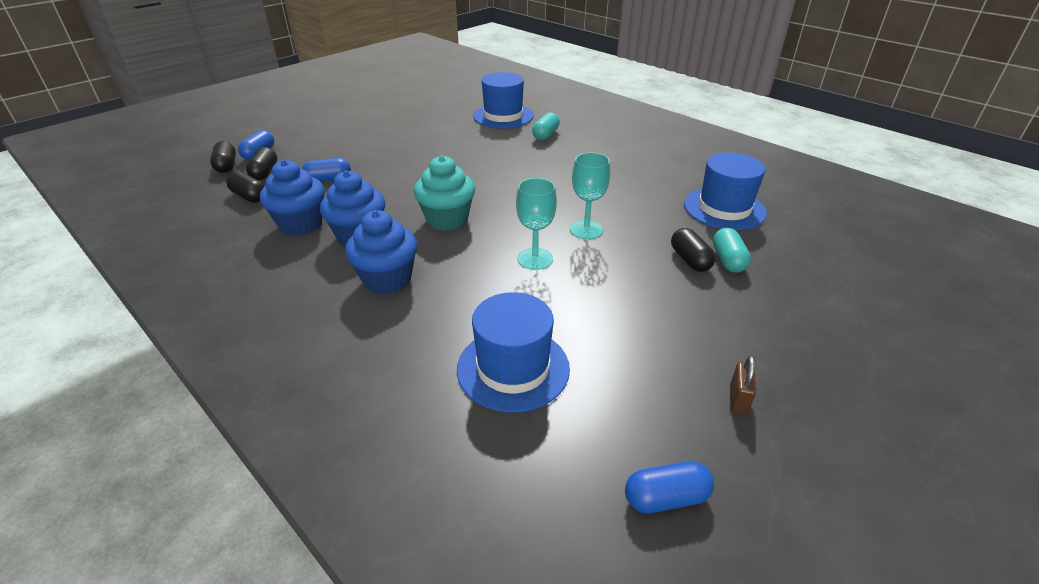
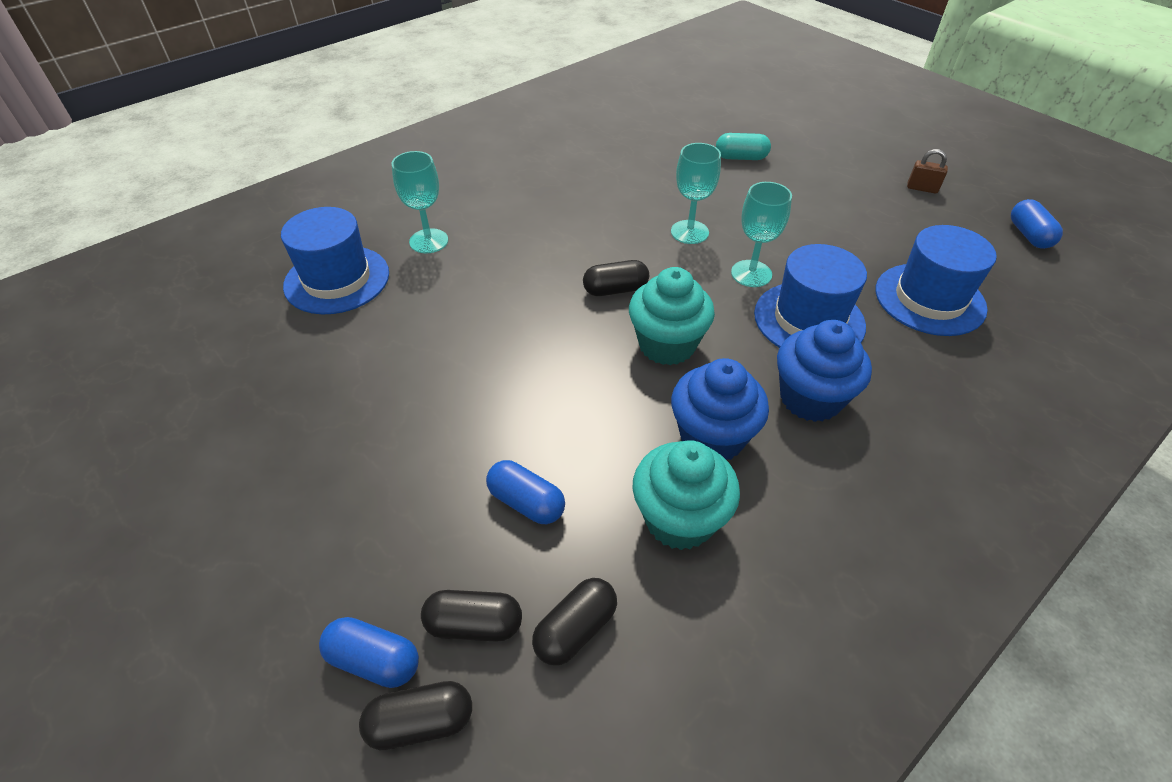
camera: 85 degrees left, 10 degrees up
(301, 224) = (679, 519): blue cupcake -> turquoise cupcake
(328, 180) = (526, 502): blue capsule -> blue capsule turned 45 degrees counterclockwise
(545, 135) = (429, 241): turquoise capsule -> turquoise goblet
(690, 260) = (742, 177): black capsule -> black capsule (615, 290)
(724, 208) = (648, 142): blue hat -> blue hat (809, 320)

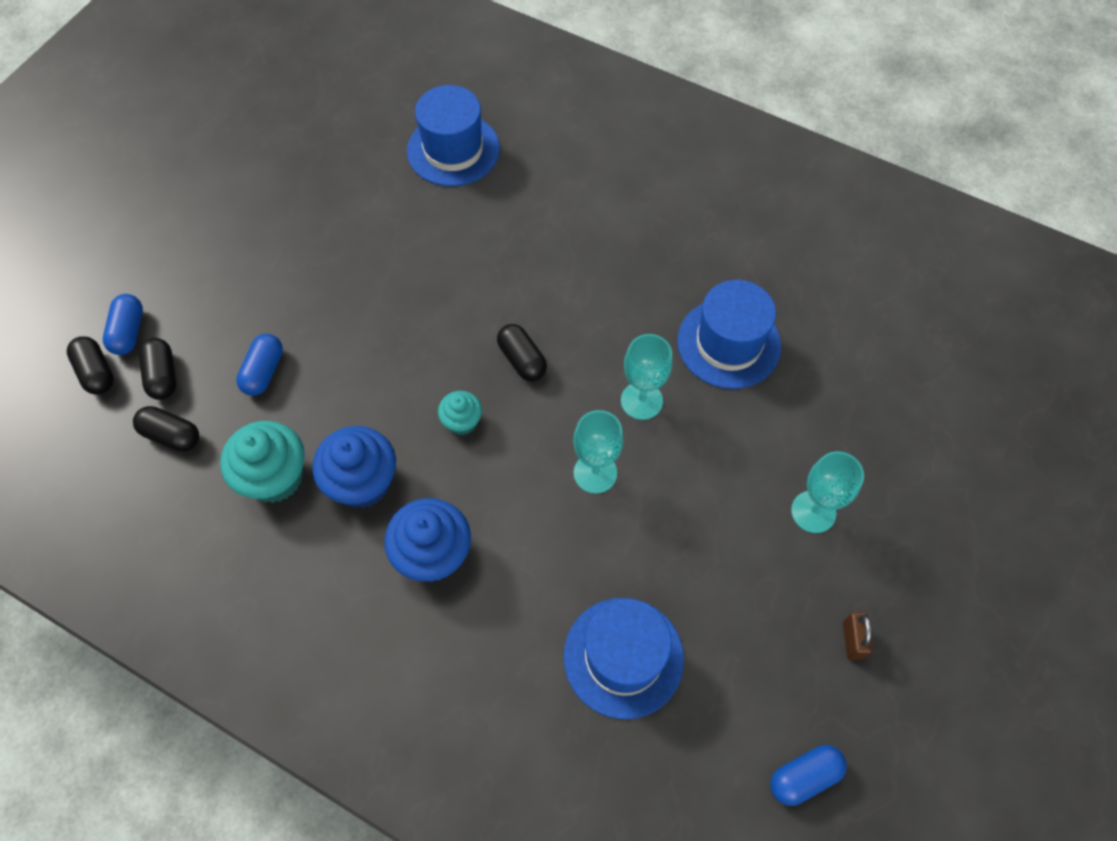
camera: 70 degrees right, 15 degrees up
(429, 241) = (531, 190): turquoise goblet -> turquoise goblet (813, 512)
(667, 345) = (462, 422): turquoise cupcake -> turquoise cupcake, size x0.56
(741, 157) = (817, 420): turquoise capsule -> none
(809, 320) = (543, 539): blue hat -> blue hat (728, 343)

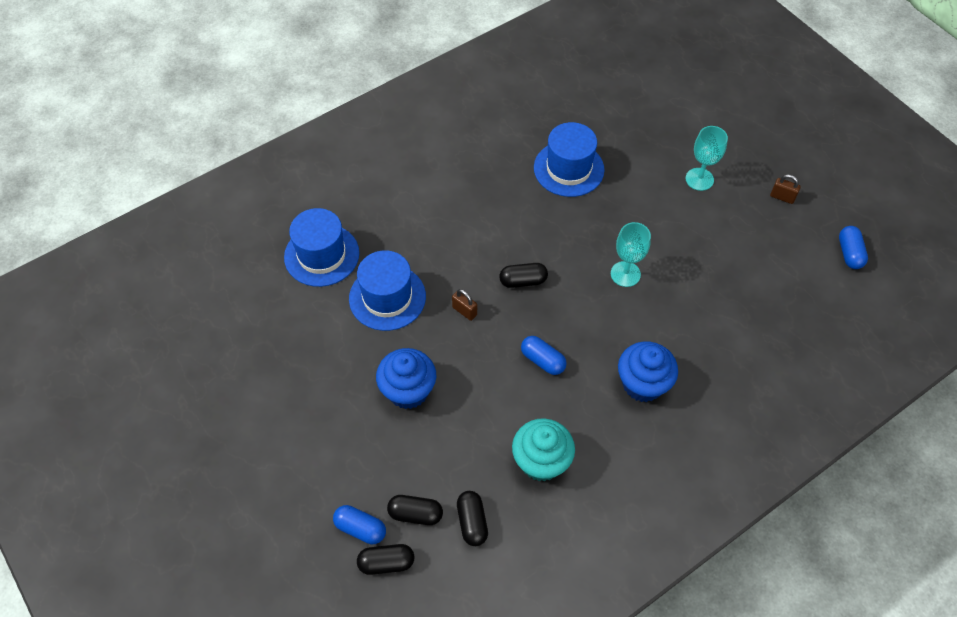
camera: 65 degrees left, 5 degrees down
(171, 435) = (472, 522): black capsule -> black capsule turned 60 degrees counterclockwise
(264, 371) = (449, 442): blue capsule -> blue capsule (542, 360)
(363, 482) = (571, 407): blue cupcake -> blue cupcake (408, 391)
(447, 316) = (464, 311): none -> brown padlock
(462, 422) = (553, 332): turquoise cupcake -> none
(623, 657) = (751, 308): blue hat -> blue hat (387, 297)
(641, 400) = (586, 229): turquoise goblet -> none

